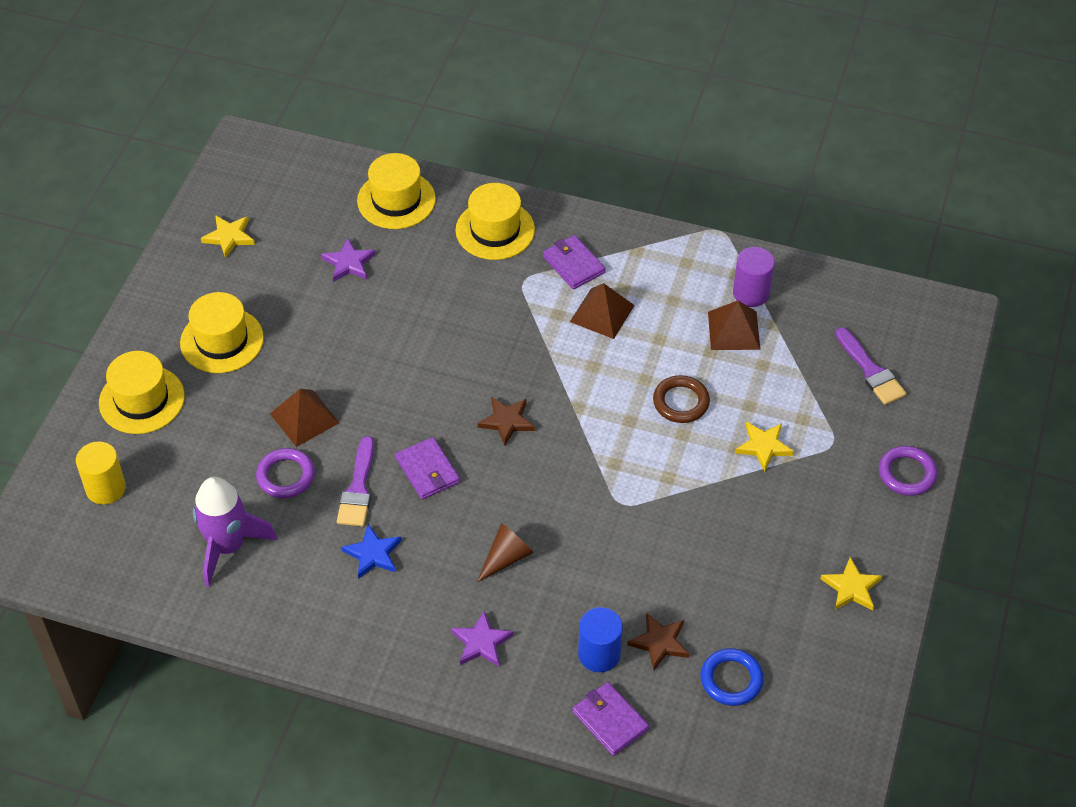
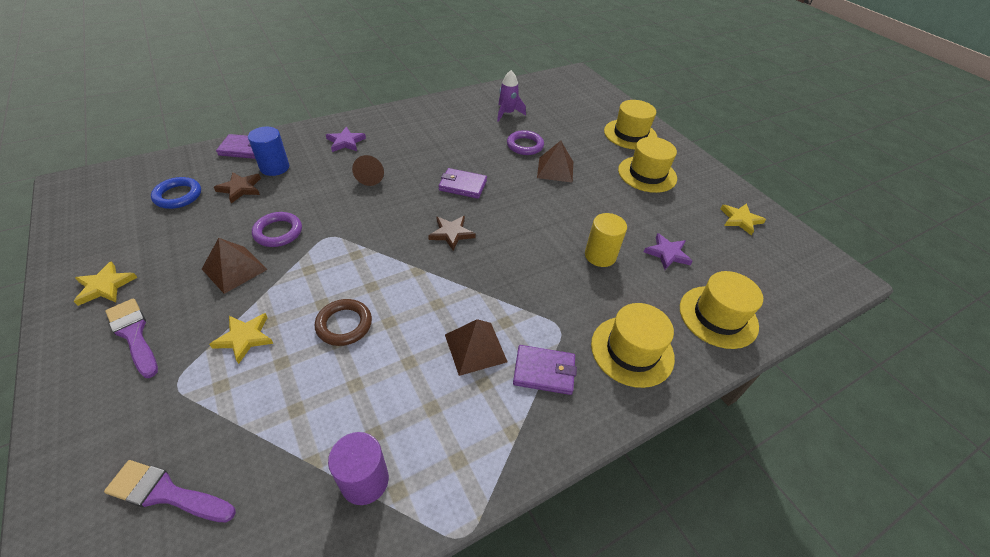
camera: 130 degrees right, 5 degrees down
(105, 488) = (584, 104): yellow cylinder -> yellow cylinder (600, 255)
(227, 546) = (507, 113): purple rocket -> purple rocket, size x0.65
(358, 488) = (485, 160): purple brush -> purple brush (134, 334)
(373, 554) = (441, 143): blue star -> none
(734, 330) = (350, 422): brown pyramid -> brown pyramid (234, 269)
(907, 473) = (78, 407): purple ring -> purple ring (278, 232)

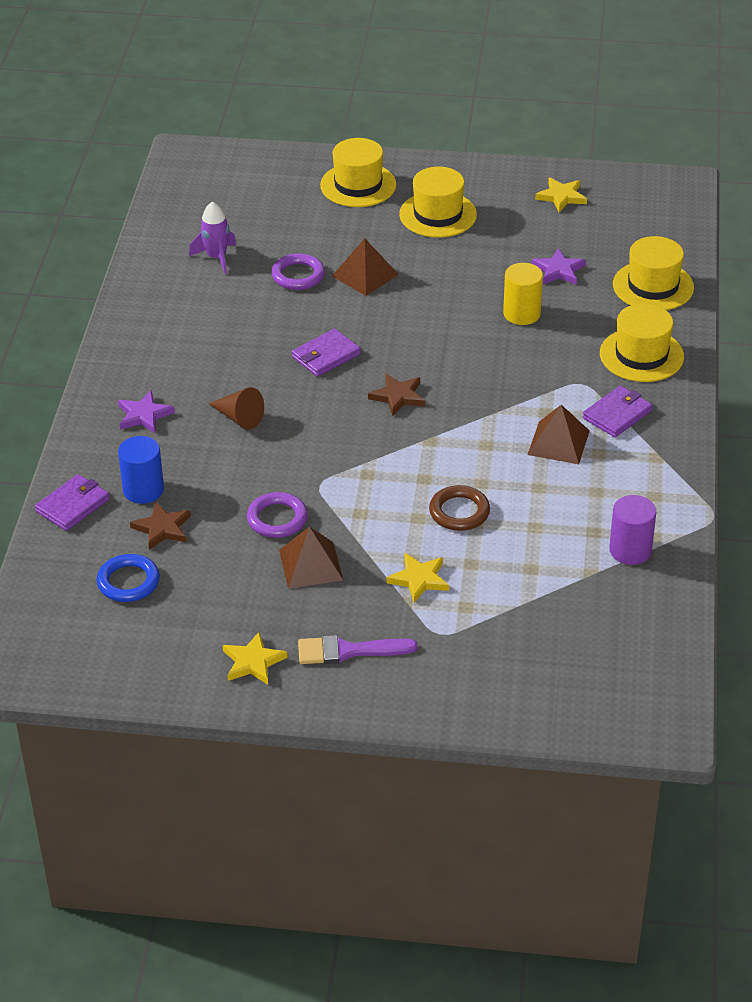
camera: 50 degrees left, 5 degrees down
(166, 493) = (552, 657): purple brush -> none

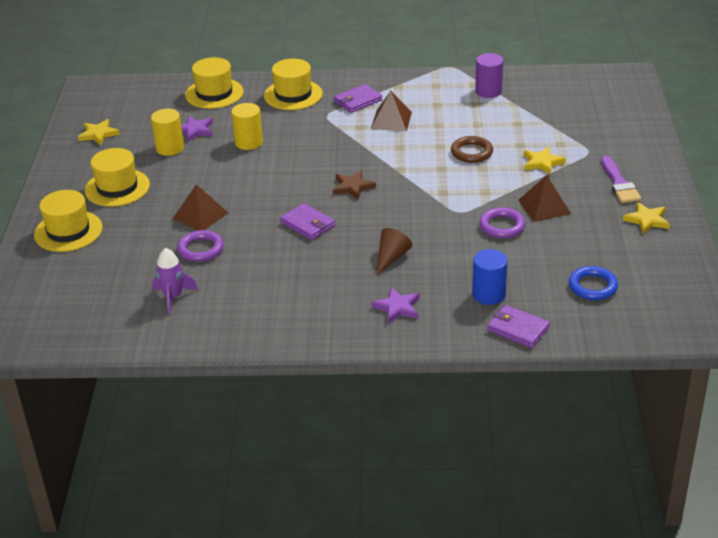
camera: 95 degrees left, 5 degrees down
(162, 528) = (529, 278): brown star -> none
(519, 251) = (170, 148): none -> yellow cylinder
(617, 414) = (358, 101): purple wallet -> purple wallet turned 75 degrees counterclockwise

